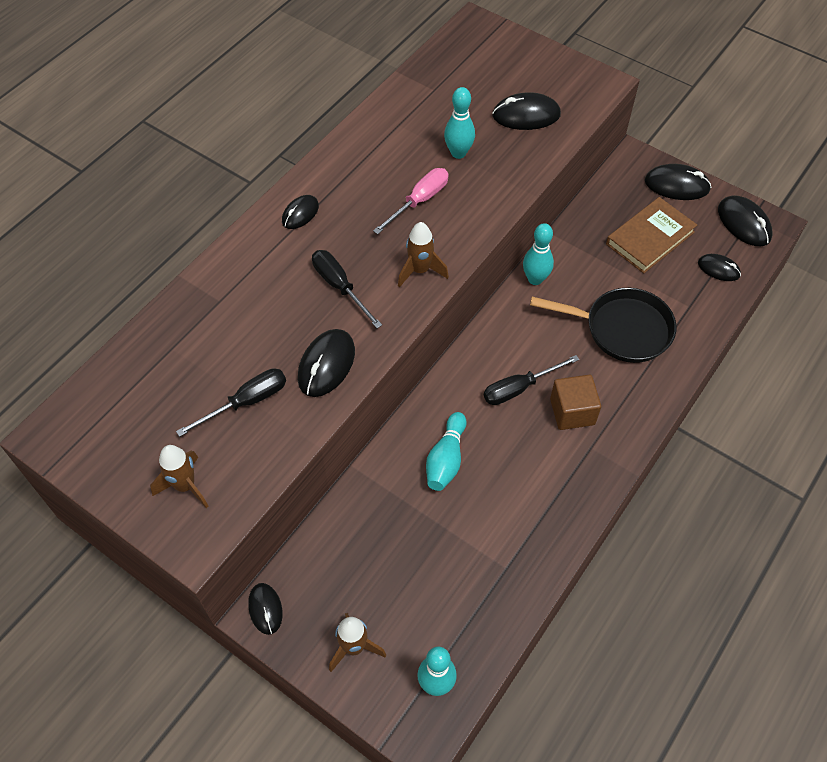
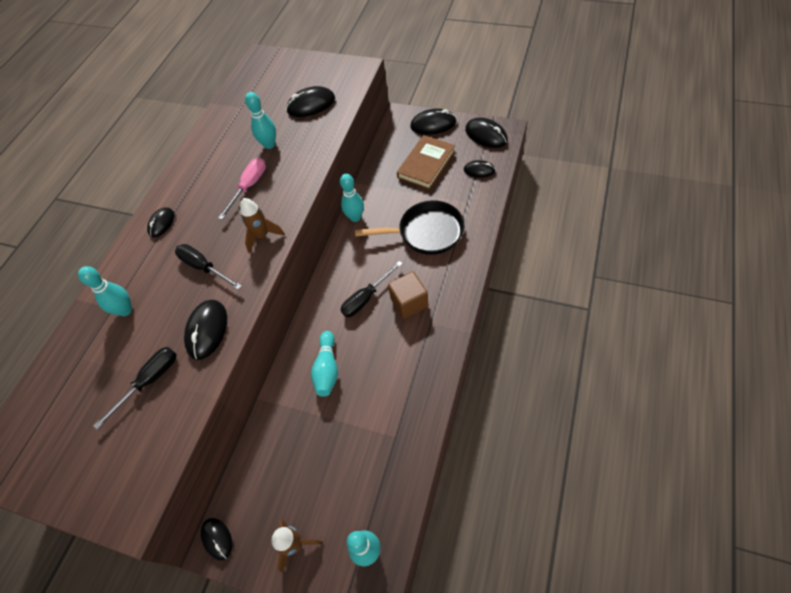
camera: 10 degrees left, 0 degrees up
(185, 486) = (112, 468): brown rocket -> none
(235, 308) = (125, 310): none -> turquoise bowling pin

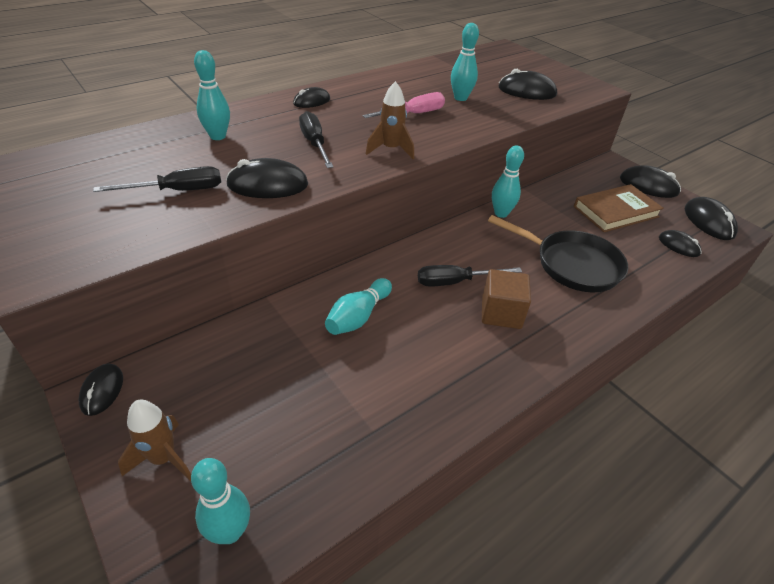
camera: 25 degrees right, 15 degrees down
(207, 330) = (268, 185): black mouse -> black mouse turned 45 degrees clockwise

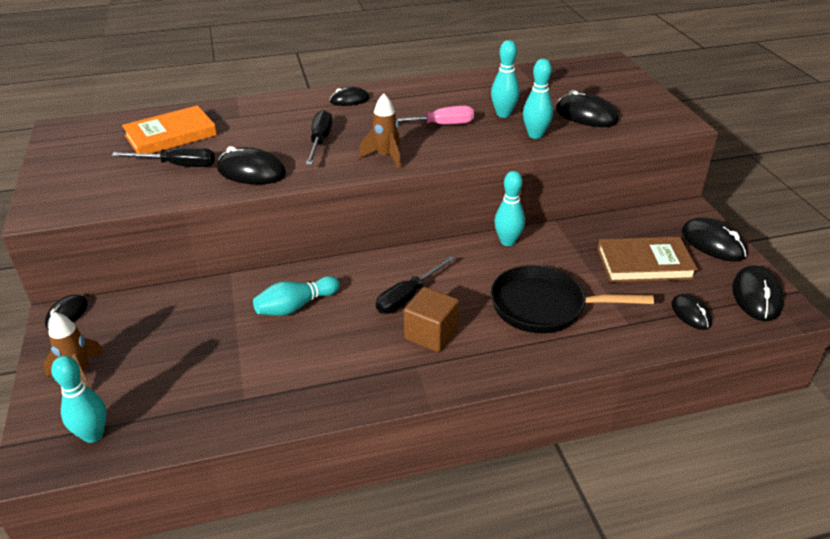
camera: 25 degrees right, 5 degrees down
(145, 160) = (171, 135): none -> orange book
(218, 136) = (242, 123): turquoise bowling pin -> turquoise bowling pin (535, 135)
(455, 282) = (408, 296): black screwdriver -> black screwdriver turned 60 degrees counterclockwise
(572, 264) = (544, 306): black pan -> black pan turned 135 degrees clockwise

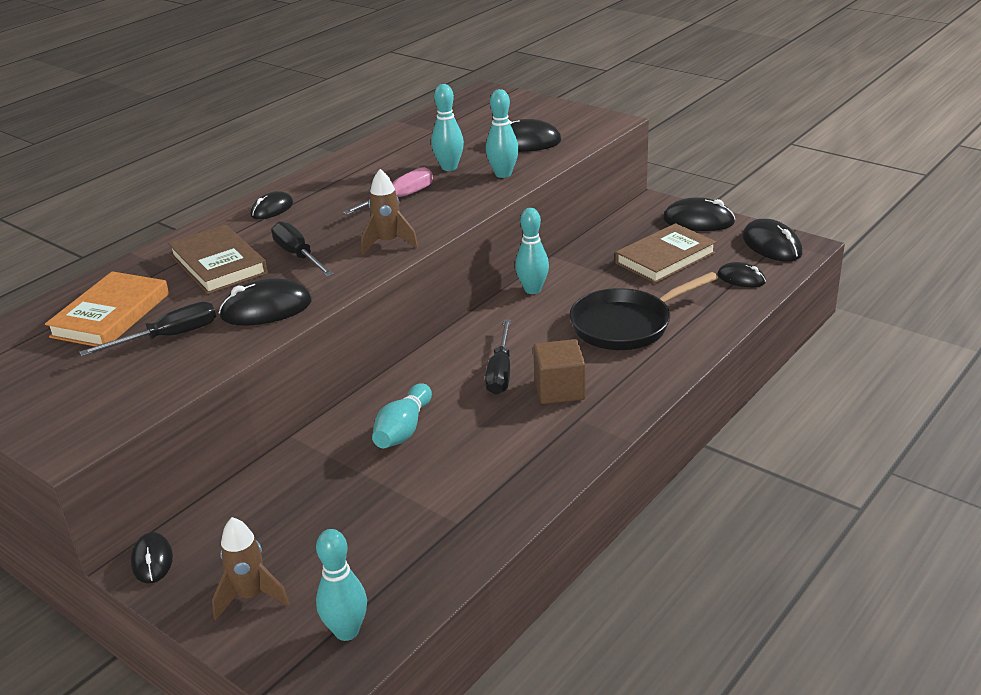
camera: 35 degrees left, 5 degrees down
(268, 127) = (218, 264): none -> brown book

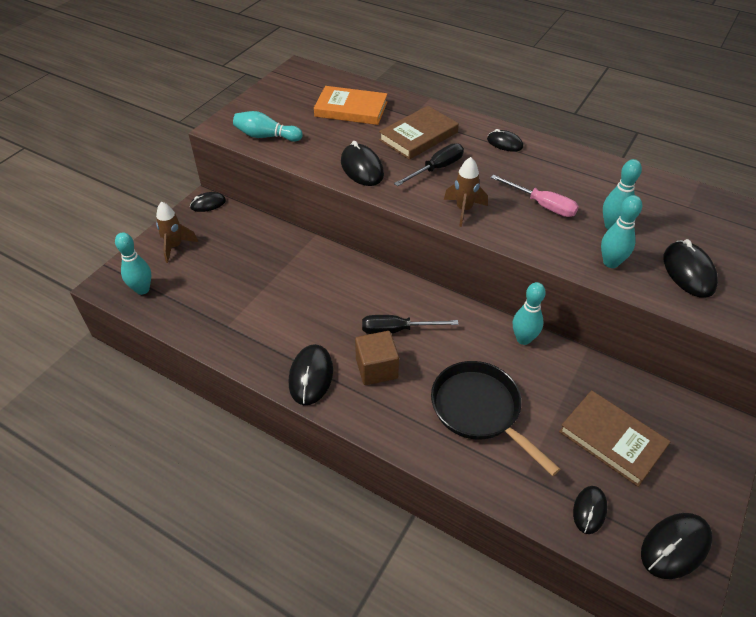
camera: 80 degrees right, 15 degrees up
(168, 337) = (327, 136): black screwdriver -> none
(403, 430) = (323, 285): turquoise bowling pin -> turquoise bowling pin (266, 136)
(698, 221) = (706, 471): black mouse -> black mouse (311, 376)

